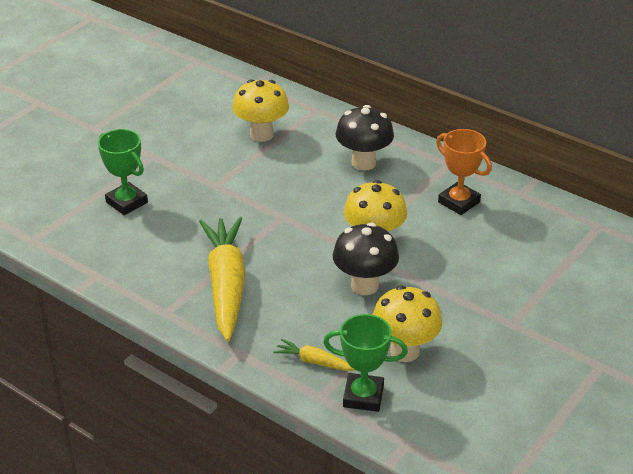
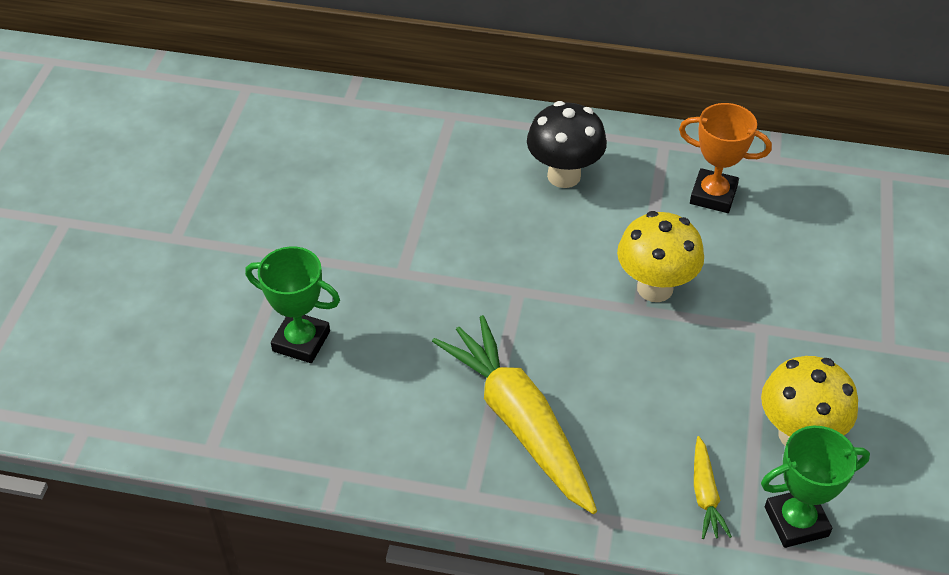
camera: 25 degrees left, 10 degrees up
(261, 134) = (408, 175): yellow mushroom -> none
(314, 362) = (705, 494): yellow carrot -> yellow carrot turned 90 degrees counterclockwise
(364, 285) = (687, 357): black mushroom -> none

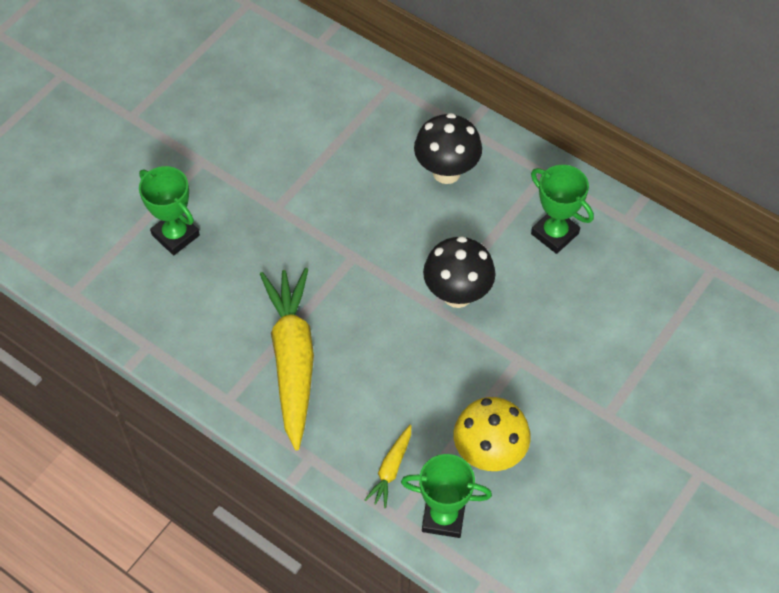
camera: 25 degrees right, 10 degrees up
(655, 288) = (457, 294): yellow mushroom -> black mushroom
(713, 195) = (554, 233): orange trophy -> green trophy

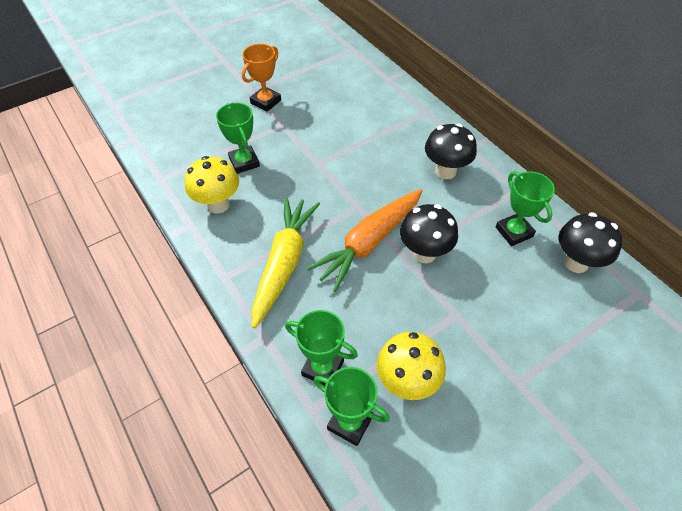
camera: 20 degrees right, 5 degrees down
(160, 130) = (266, 102): none -> orange trophy
(171, 307) = (218, 205): none -> yellow mushroom
(386, 301) = (369, 243): none -> orange carrot
(391, 469) = (323, 368): yellow carrot -> green trophy
(635, 253) = (576, 263): none -> black mushroom

